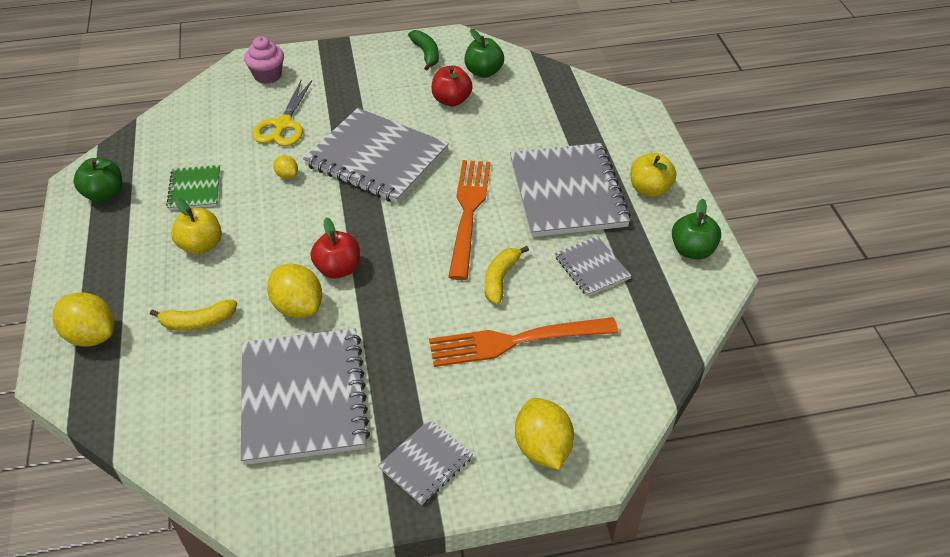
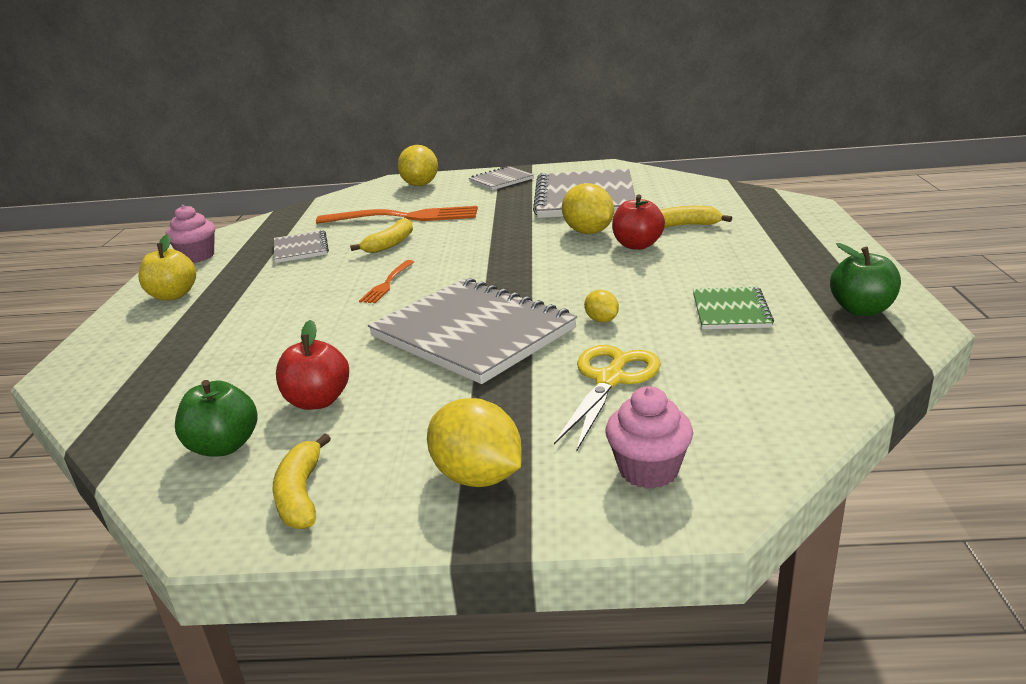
camera: 165 degrees left, 20 degrees down
(91, 335) = (787, 220): yellow lemon -> yellow lemon (478, 476)
(201, 245) = (701, 267): yellow apple -> none
(338, 269) = (546, 251): red apple -> red apple (637, 245)
(426, 54) = (301, 494): green banana -> yellow banana
(468, 212) = (387, 283): orange fork -> orange fork, size x0.49
(567, 192) = (263, 295): grey notebook -> none
(692, 250) = (197, 256): green apple -> pink cupcake

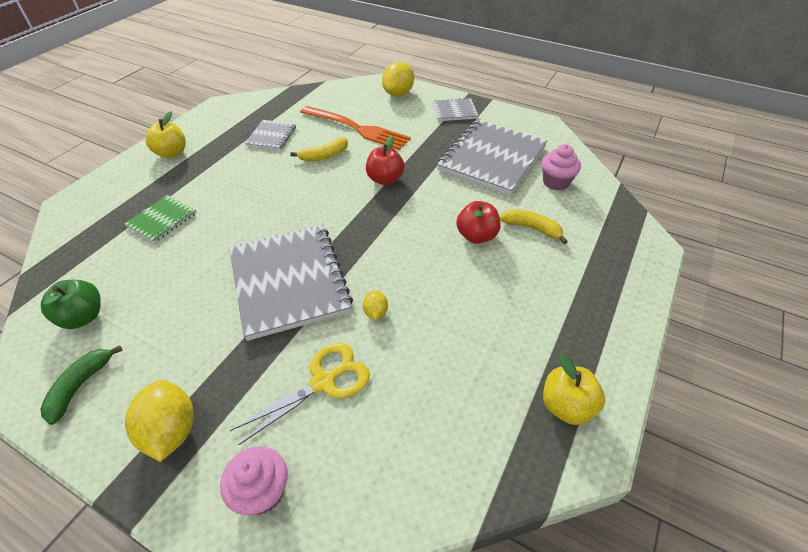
camera: 25 degrees right, 20 degrees up
(197, 256) = (213, 118): pink cupcake -> pink cupcake (556, 182)
(301, 494) = (80, 386): yellow banana -> green banana
(318, 401) = (156, 302): red apple -> red apple (385, 179)
(387, 283) = (287, 200): orange fork -> none
(588, 232) = (457, 203): yellow lemon -> none
(730, 311) = (469, 351): green notebook -> green notebook (162, 220)
(861, 309) = (566, 406): green apple -> yellow apple

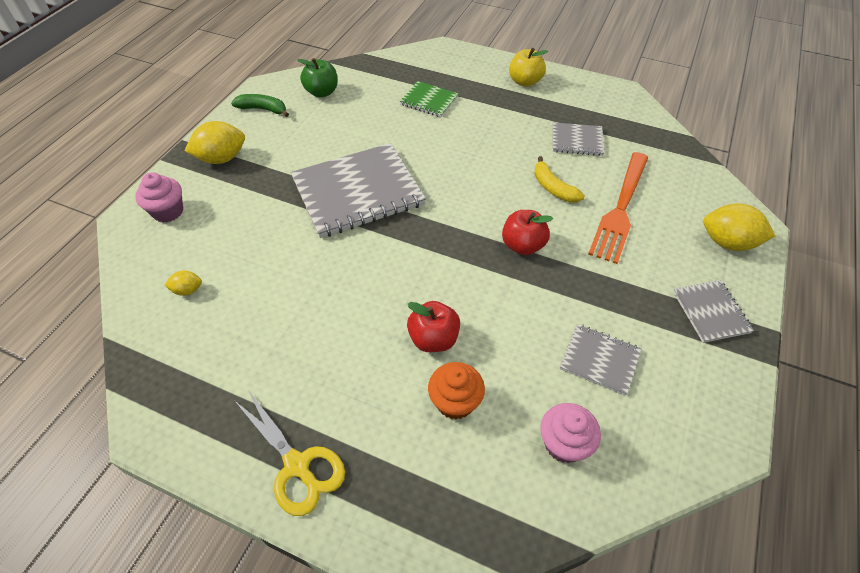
camera: 85 degrees right, 5 degrees up
(323, 382) = (249, 230): yellow scissors -> yellow scissors (297, 465)
(375, 312) = (320, 256): yellow lemon -> yellow lemon (188, 290)
(492, 159) = (599, 360): grey notebook -> grey notebook, size x0.49
(532, 228) = (455, 402): yellow banana -> orange cupcake
(566, 406) = (198, 413): yellow apple -> none

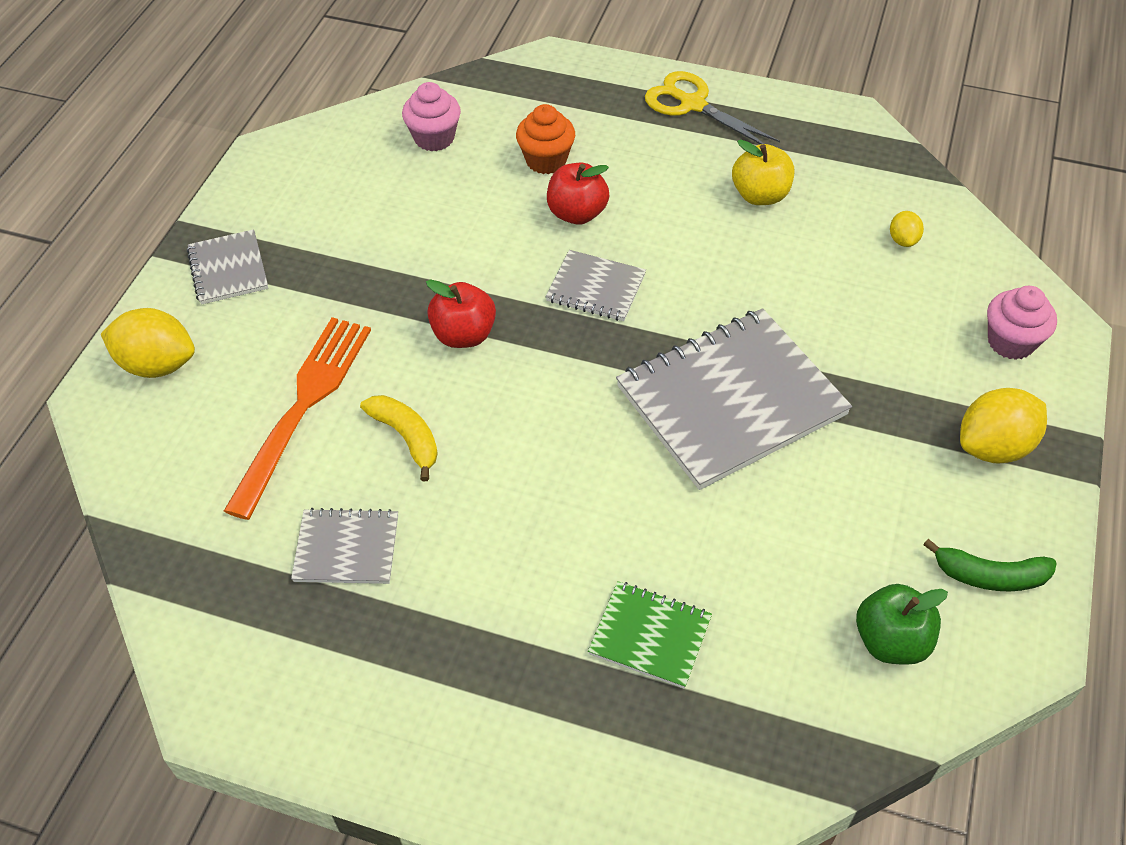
camera: 175 degrees right, 0 degrees up
(188, 290) = (903, 240): yellow lemon -> yellow lemon turned 75 degrees counterclockwise
(525, 82) = (436, 724): yellow apple -> yellow apple (760, 195)
(599, 360) = (382, 208): grey notebook -> grey notebook (596, 288)

